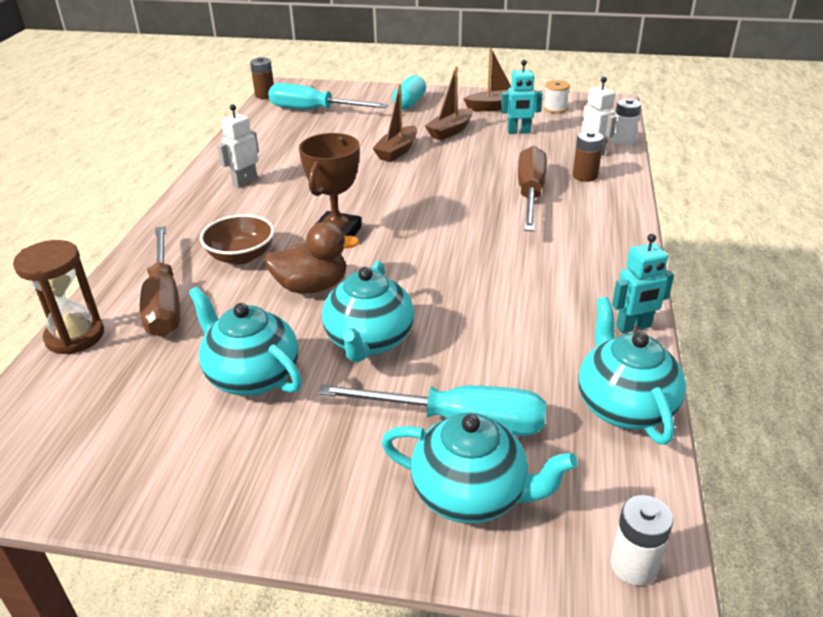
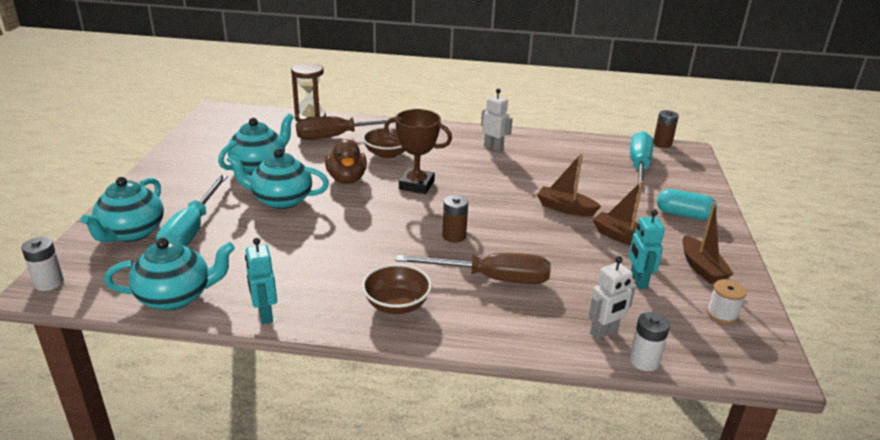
camera: 85 degrees right, 5 degrees down
(585, 176) = (538, 318): brown battery -> brown battery (454, 236)
(588, 244) = (396, 304): none -> brown bowl

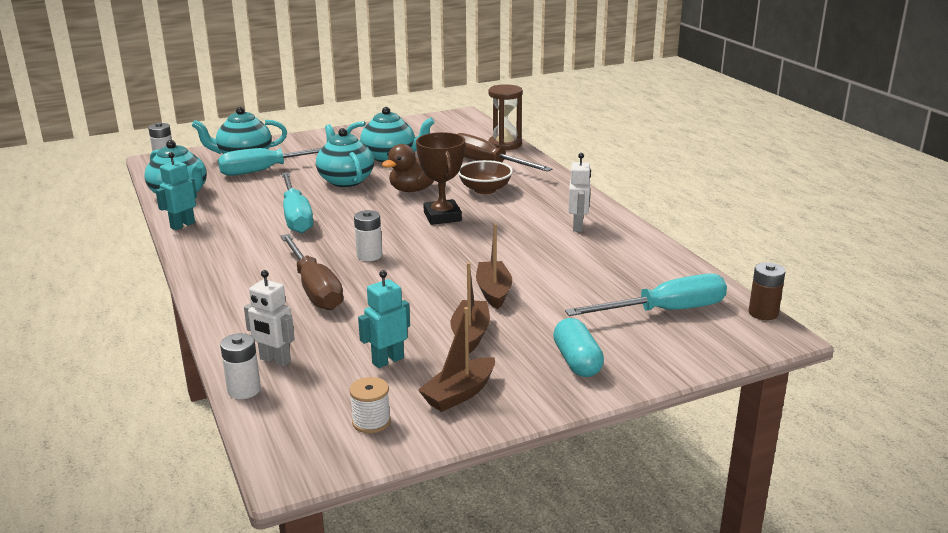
camera: 60 degrees right, 5 degrees down
(330, 246) = (296, 217): none -> turquoise screwdriver
(396, 304) = (236, 263): brown bowl -> none
(454, 236) = (369, 255): brown battery -> white battery

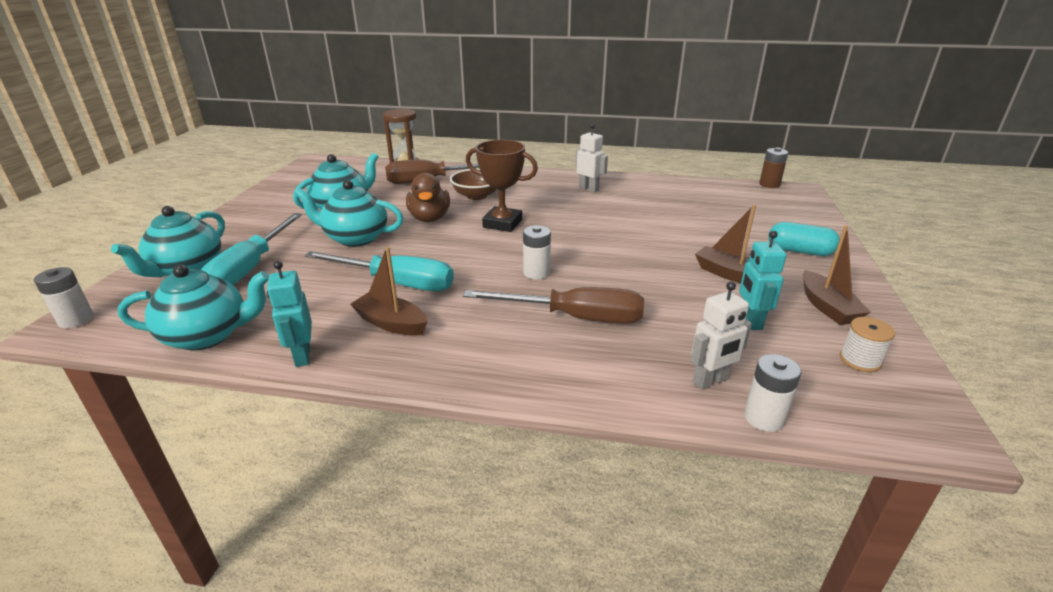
camera: 55 degrees left, 5 degrees up
(494, 292) = (664, 245): brown boat -> brown boat (391, 323)
(665, 311) = (745, 205): turquoise screwdriver -> none

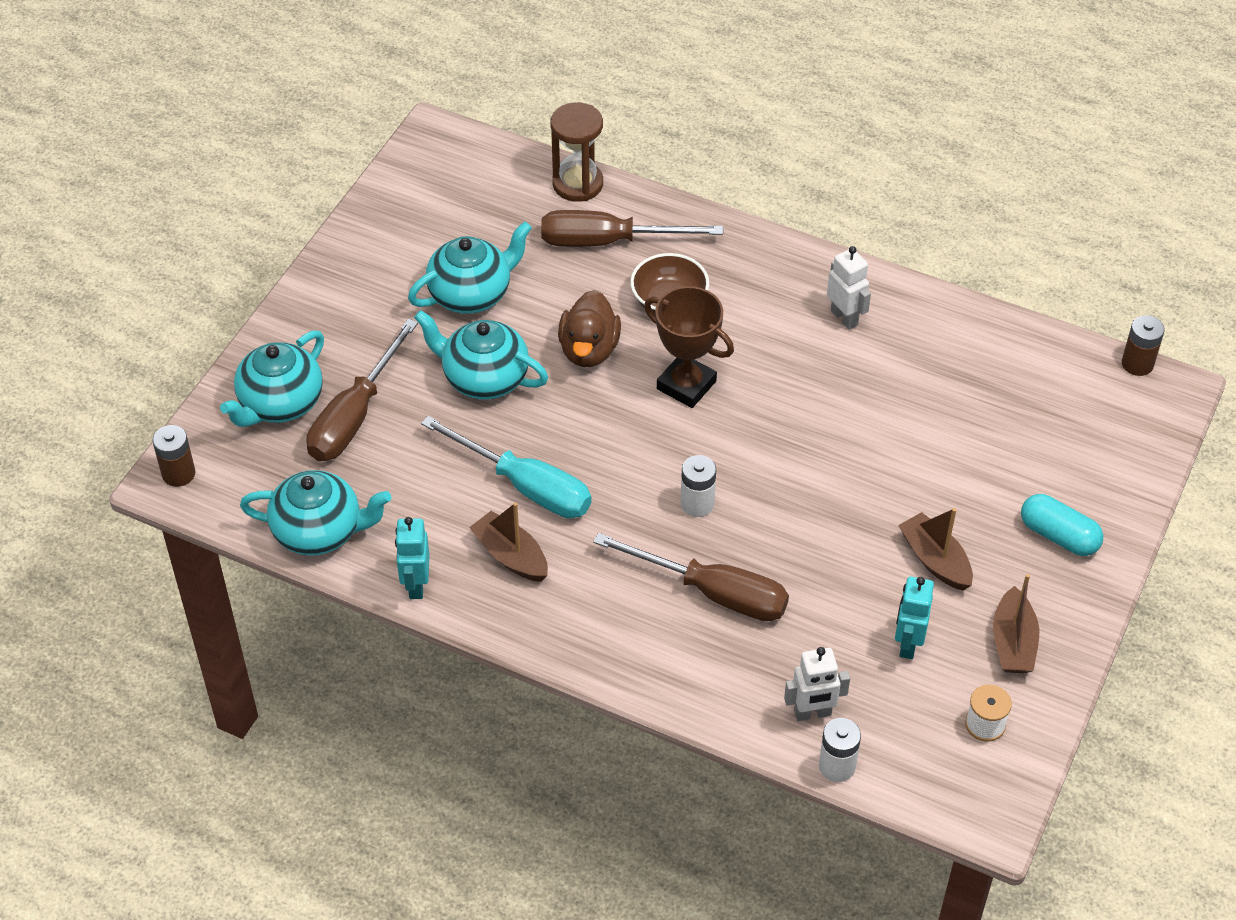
camera: 15 degrees right, 20 degrees up
(76, 320) = (178, 473): white battery -> brown battery
(251, 267) = (354, 416): turquoise screwdriver -> brown screwdriver

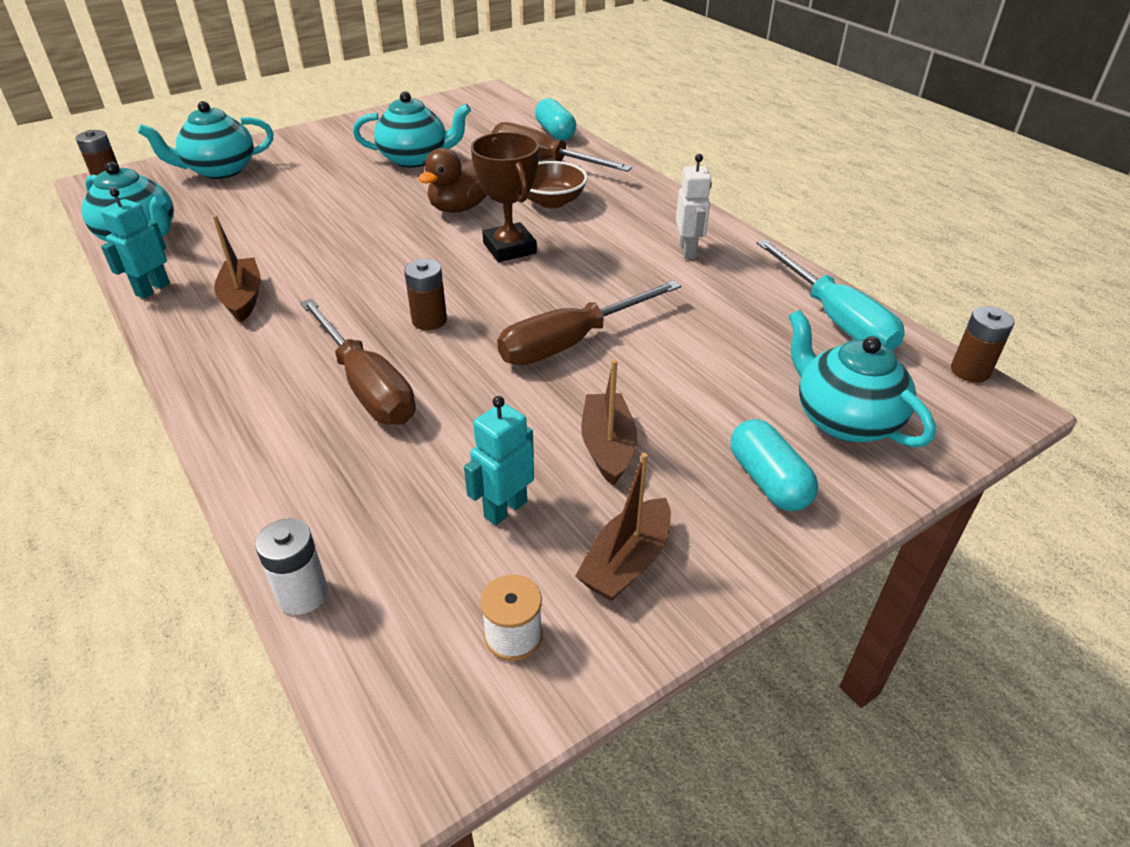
camera: 30 degrees right, 10 degrees down
(354, 416) = (255, 190): brown screwdriver -> brown screwdriver (571, 342)
(484, 378) = (366, 199): turquoise teapot -> turquoise teapot (844, 420)
(525, 486) = (312, 263): turquoise screwdriver -> turquoise screwdriver (834, 318)
(577, 184) = (555, 132): brown hourglass -> turquoise capsule
(697, 504) = (429, 320): white battery -> brown battery
(812, 713) = (338, 528): white robot -> none

